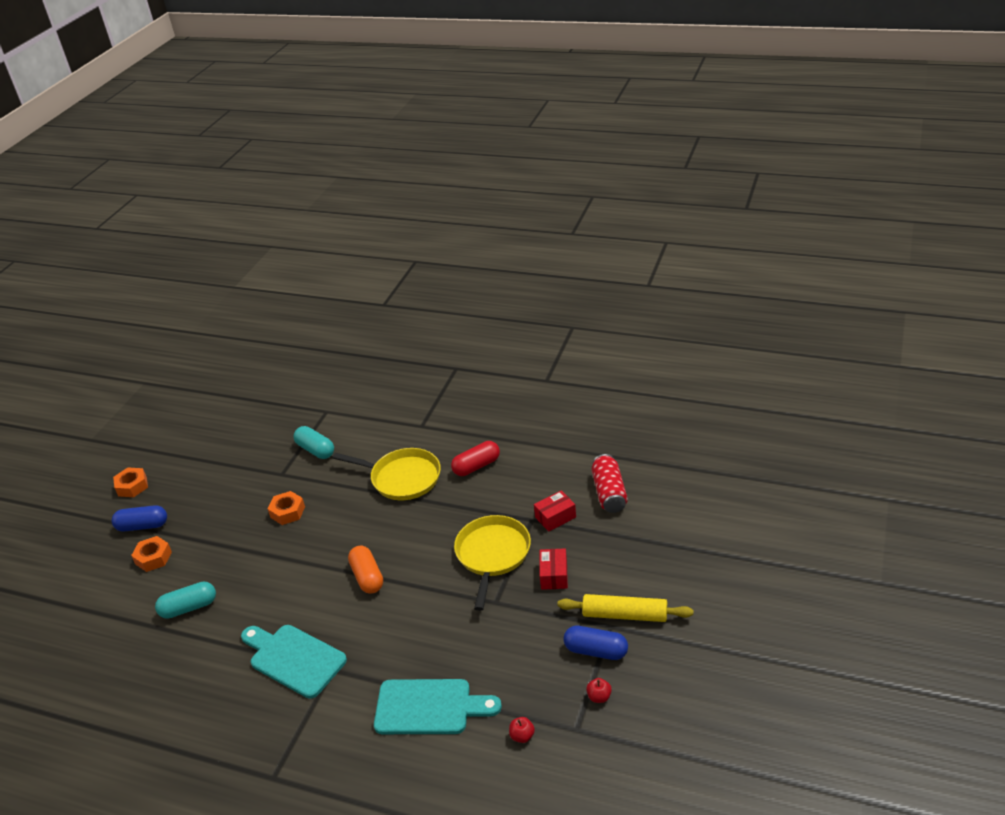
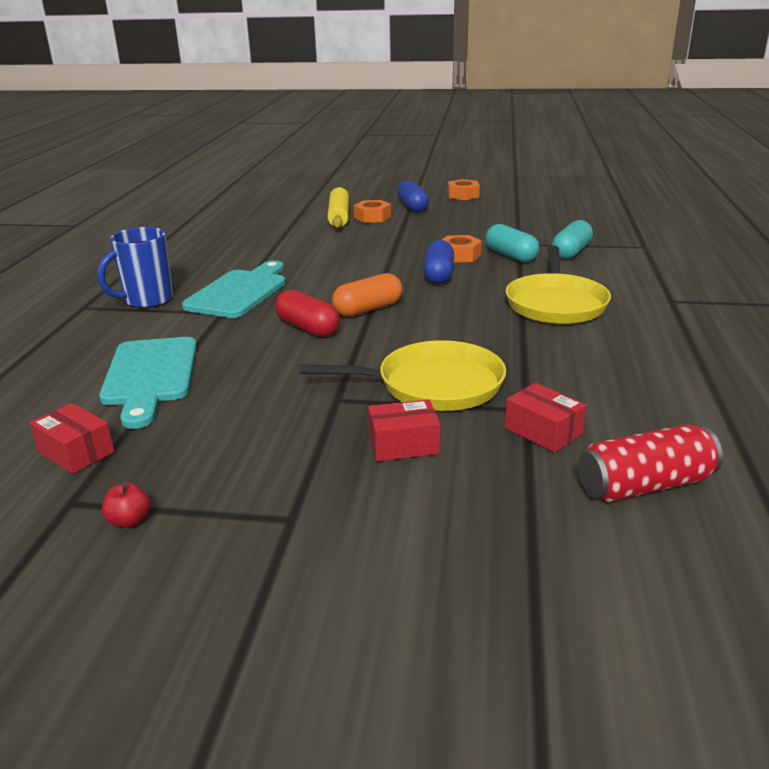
camera: 75 degrees right, 10 degrees down
(189, 607) = (310, 240): turquoise capsule -> turquoise capsule (510, 256)
(281, 727) = (147, 300): none -> blue mug
(476, 466) = (618, 349): red capsule -> red capsule (307, 328)
(522, 736) = (76, 452): red apple -> red box
(596, 651) = (233, 507): blue capsule -> blue capsule (438, 275)
(625, 615) = (319, 535): yellow rolling pin -> yellow rolling pin (339, 216)

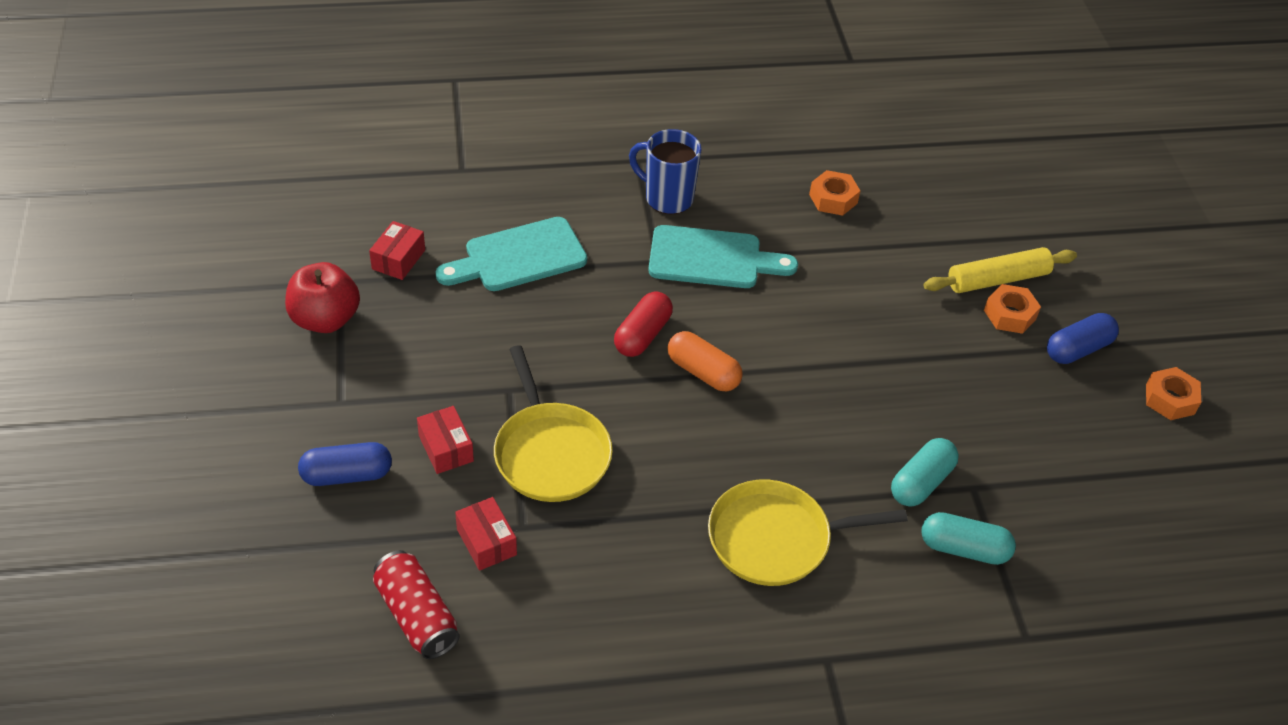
camera: 70 degrees right, 20 degrees up
(129, 521) = (325, 319): red apple -> red apple, size x2.34
(438, 275) = (824, 417): blue capsule -> blue capsule (347, 475)
(459, 255) = (899, 429): orange nut -> orange nut (833, 199)
(543, 431) = (486, 542): red box -> red box turned 60 degrees counterclockwise

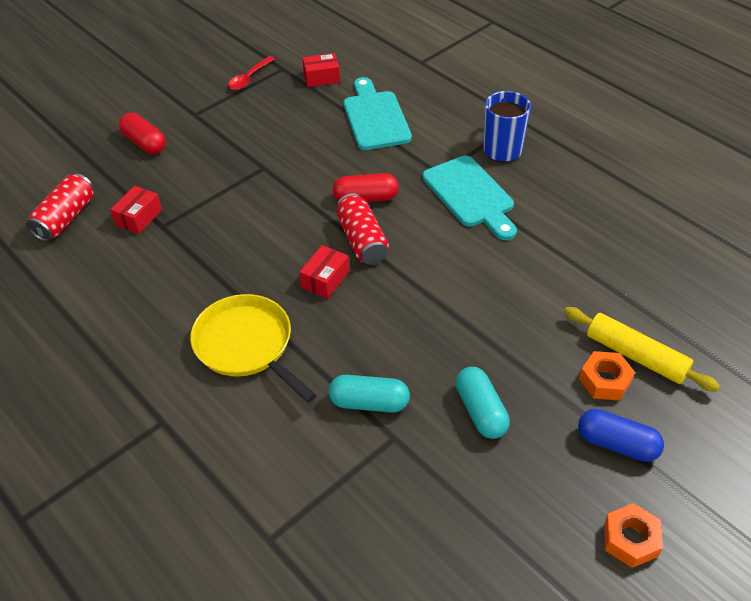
camera: 60 degrees right, 0 degrees up
(325, 319) = (249, 78): red apple -> red spoon
(347, 475) = (144, 143): blue capsule -> red capsule
(446, 448) = (195, 167): red box -> red box (325, 279)
(519, 257) = (375, 117): turquoise cutting board -> turquoise cutting board turned 45 degrees clockwise
(550, 453) = (229, 208): yellow pan -> none
(703, 372) = (362, 240): orange capsule -> red can
(833, 199) = (604, 224): orange nut -> none
(964, 548) = (326, 458): turquoise capsule -> turquoise capsule (480, 411)

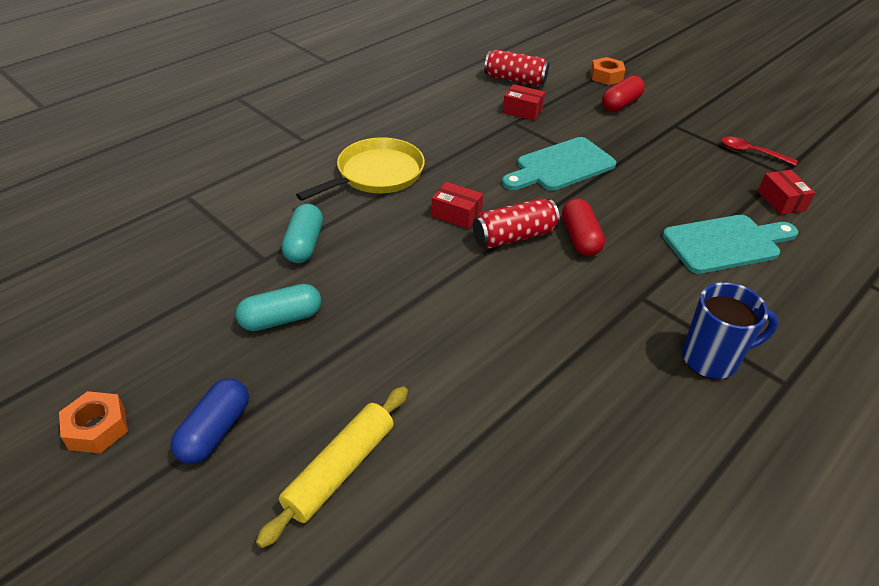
camera: 85 degrees right, 5 degrees down
(470, 195) = (608, 324): turquoise cutting board -> turquoise cutting board (561, 166)
(604, 380) = (305, 430): orange nut -> orange nut (606, 76)

